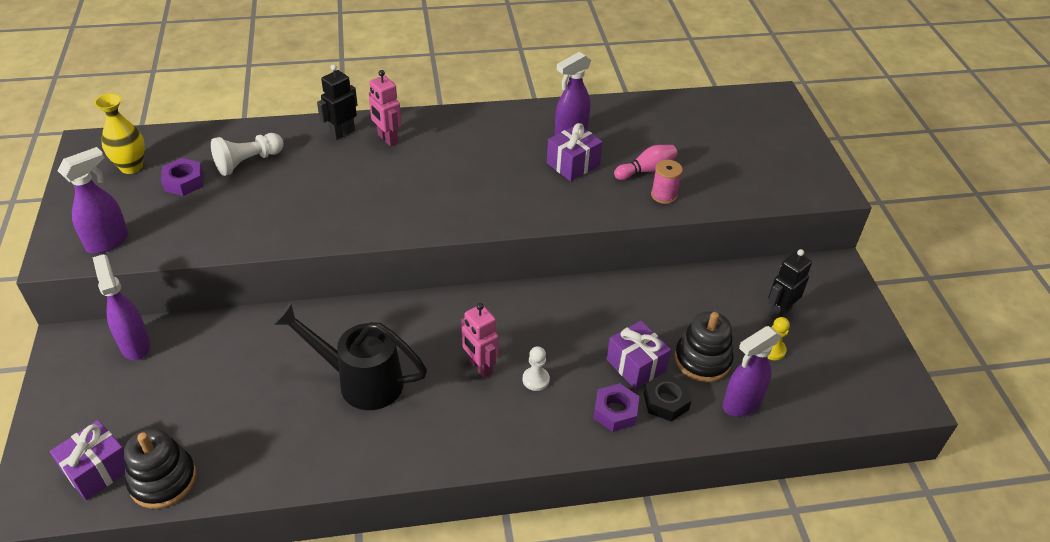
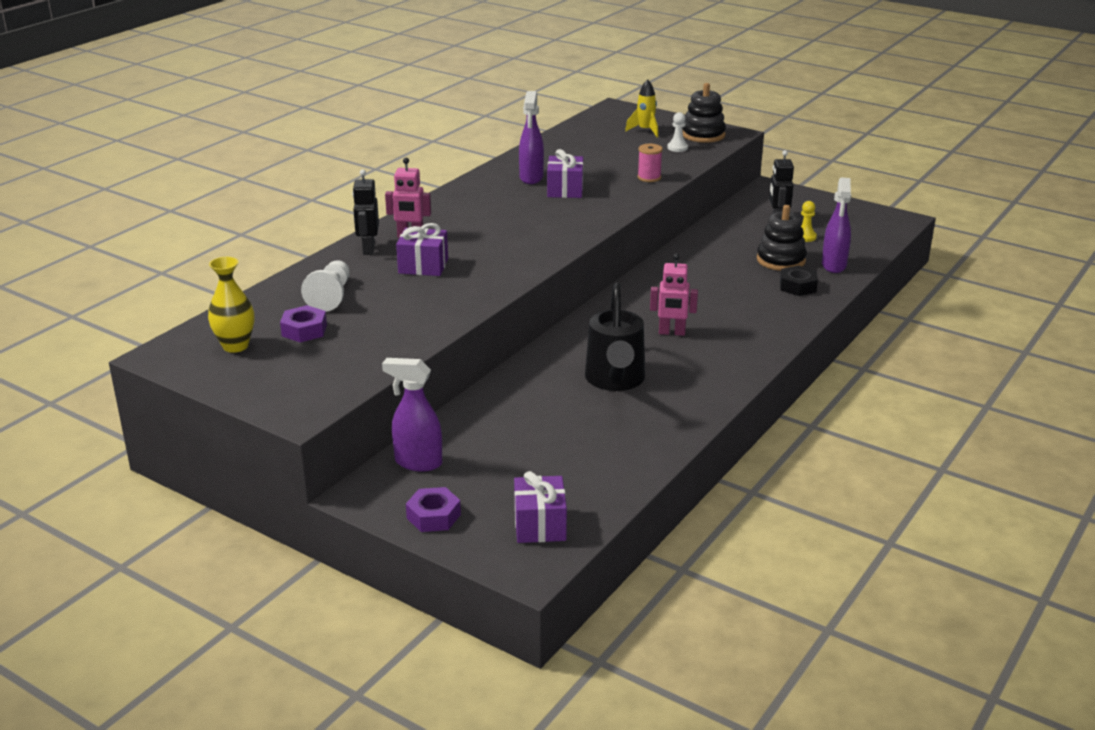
camera: 45 degrees left, 15 degrees down
(108, 241) = (323, 386): purple spray bottle -> none
(163, 480) = (595, 498): black stacking toy -> black stacking toy (703, 135)
(360, 381) = (615, 381): black watering can -> black watering can turned 60 degrees counterclockwise
(536, 379) = (714, 319): white pawn -> white pawn (677, 148)
(615, 412) = (782, 305): purple nut -> purple nut (433, 516)
(636, 365) = (753, 282): purple gift -> purple gift (423, 266)
(646, 170) = (614, 172): pink bowling pin -> none
(756, 139) = (645, 131): none -> yellow rocket

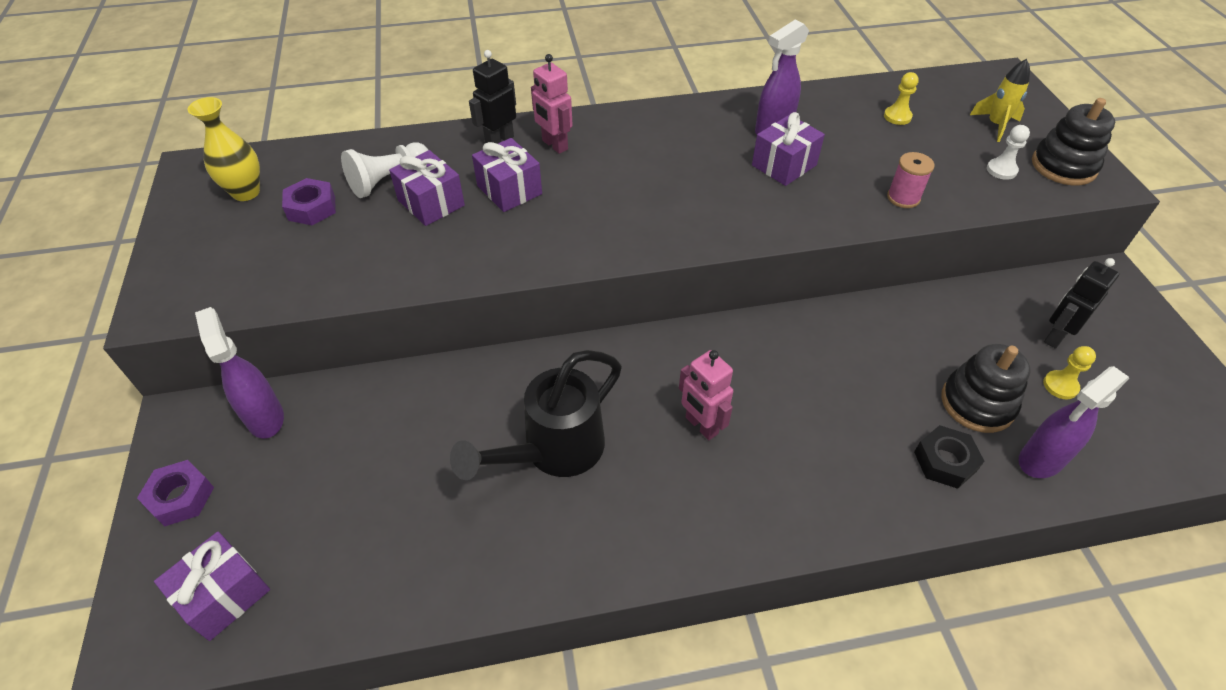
camera: 45 degrees right, 20 degrees up
(384, 293) = (431, 203): none -> purple gift
(589, 146) = (897, 116): none -> yellow pawn

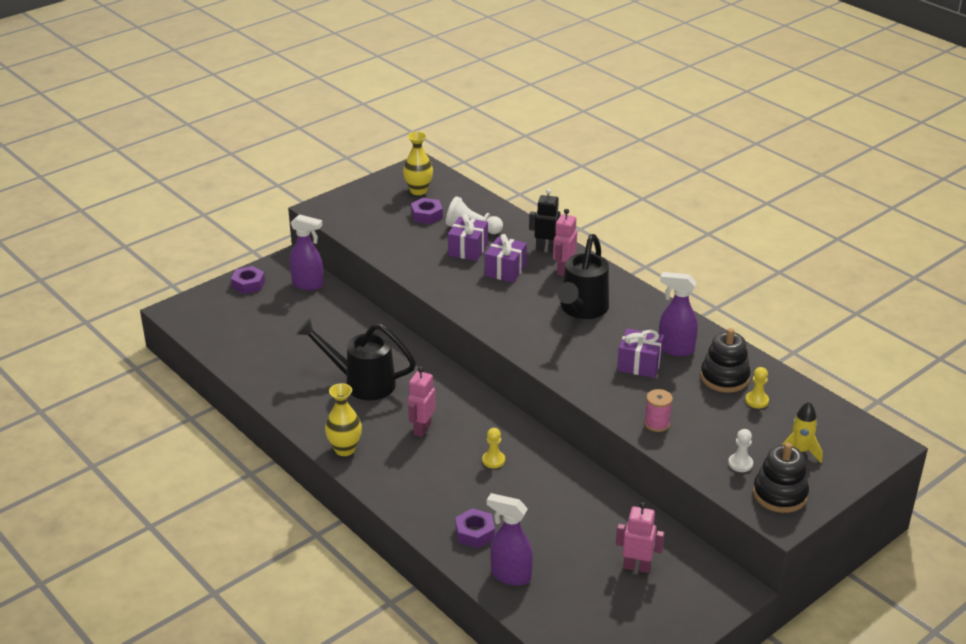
camera: 60 degrees right, 15 degrees down
(224, 595) = (213, 321): purple gift -> none
(265, 417) = (308, 284): purple spray bottle -> purple spray bottle turned 75 degrees clockwise
(647, 164) = (581, 310): none -> black watering can
(693, 539) = (345, 449): none -> yellow vase
(944, 461) = (475, 533): black nut -> purple nut
(977, 403) = (536, 539): black stacking toy -> black stacking toy (724, 377)
(1055, 336) = (637, 567): black robot -> pink robot
(1060, 386) = (587, 576): yellow pawn -> yellow pawn (493, 460)

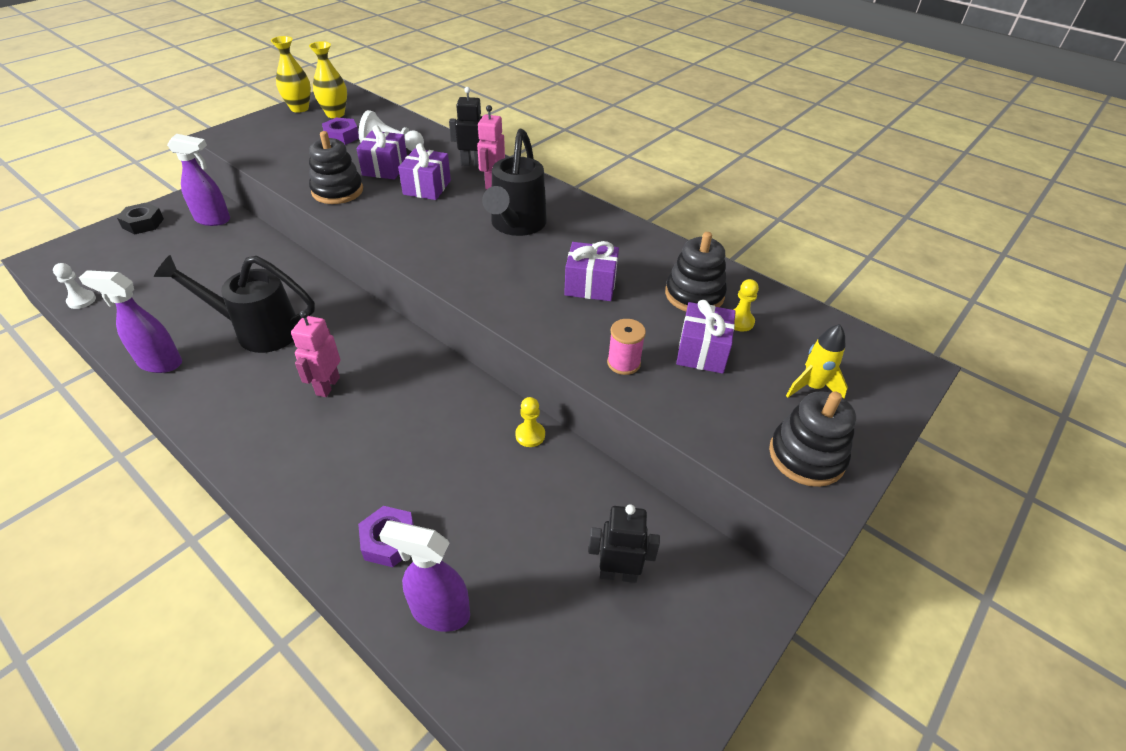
camera: 10 degrees left, 10 degrees up
(248, 284) = (143, 223): purple nut -> black nut
(345, 449) = (221, 424): yellow vase -> yellow vase (299, 108)
(428, 269) = (337, 191): none -> black stacking toy
(493, 460) = (417, 422): yellow pawn -> yellow pawn (530, 435)
(637, 567) = (618, 573): pink robot -> black robot
(675, 349) = (629, 264): purple spray bottle -> purple spray bottle (159, 363)
(720, 420) = (702, 351): none -> purple gift
(740, 464) = (742, 412): white pawn -> white pawn (81, 300)

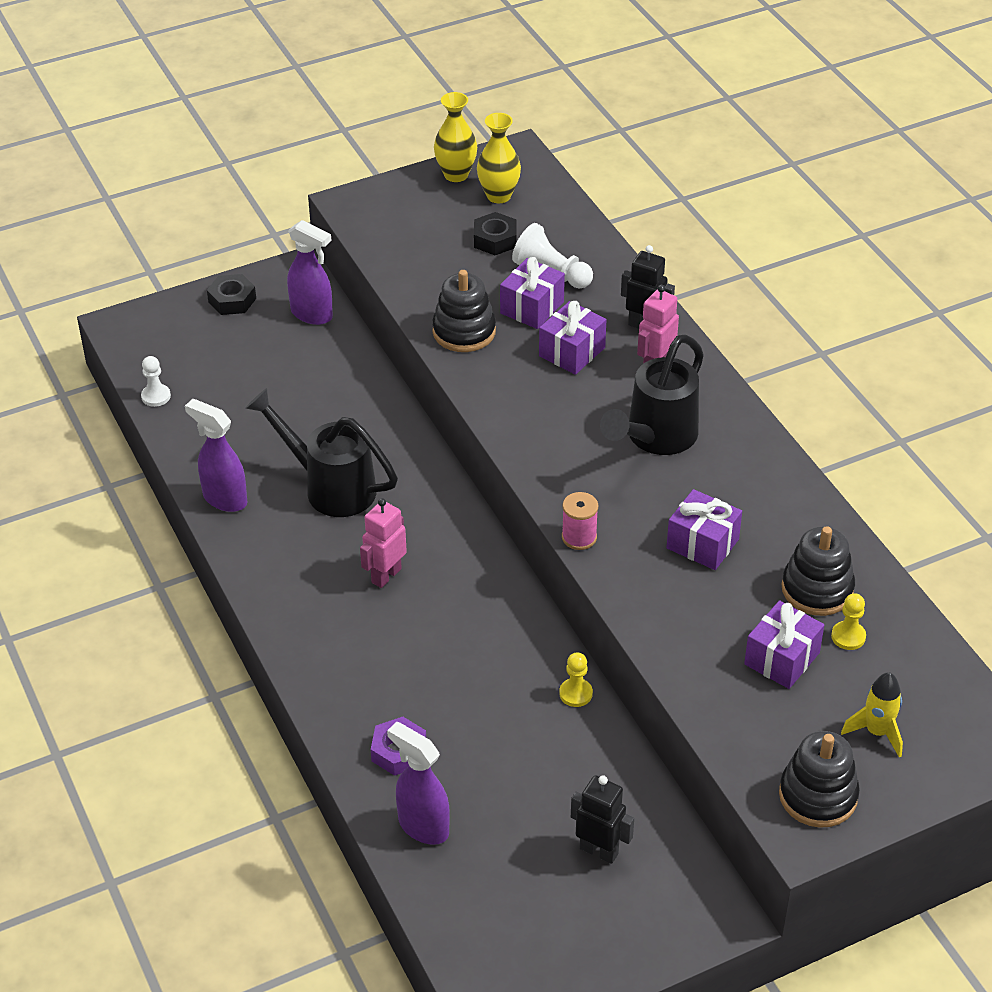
camera: 25 degrees right, 0 degrees up
(342, 136) = (495, 239): purple nut -> black nut
(623, 363) = (688, 646): pink spool -> pink spool (579, 537)

